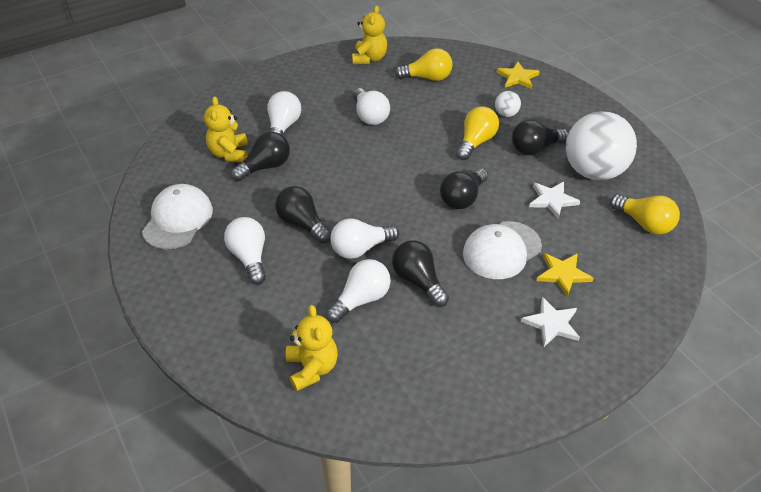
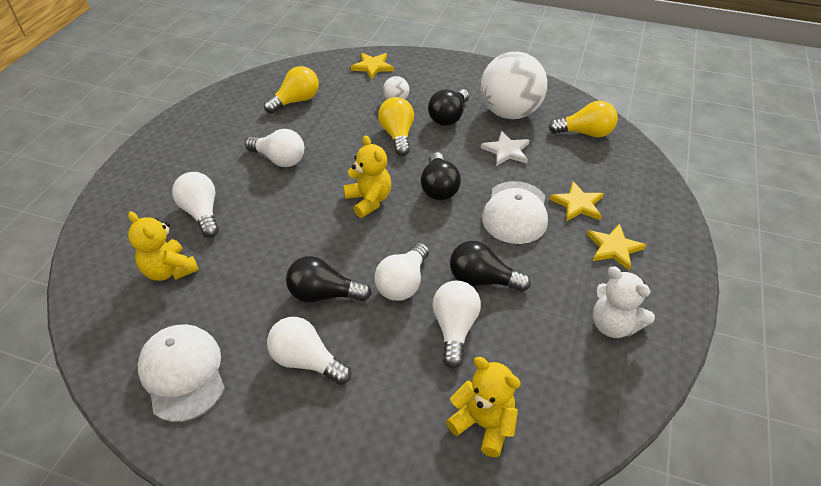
camera: 40 degrees left, 0 degrees up
(265, 167) = (225, 262): black light bulb -> none
(369, 58) = (222, 108): yellow teddy bear -> yellow teddy bear (369, 201)
(479, 374) = (613, 325): none -> white teddy bear
(552, 324) = (614, 248): white star -> yellow star

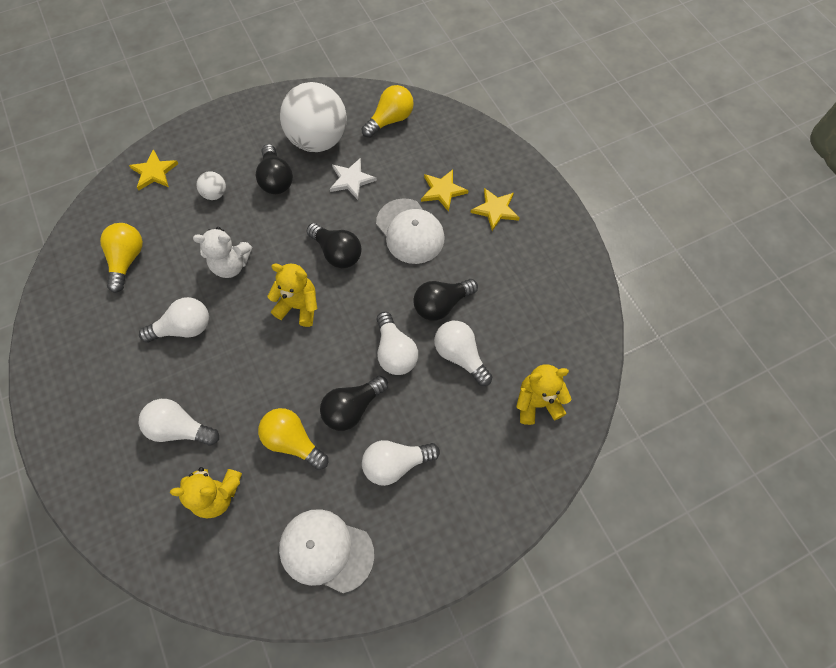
camera: 45 degrees left, 20 degrees up
(397, 135) = (255, 228): yellow light bulb -> yellow light bulb (293, 441)
(613, 325) = (544, 270): white teddy bear -> white teddy bear (231, 265)

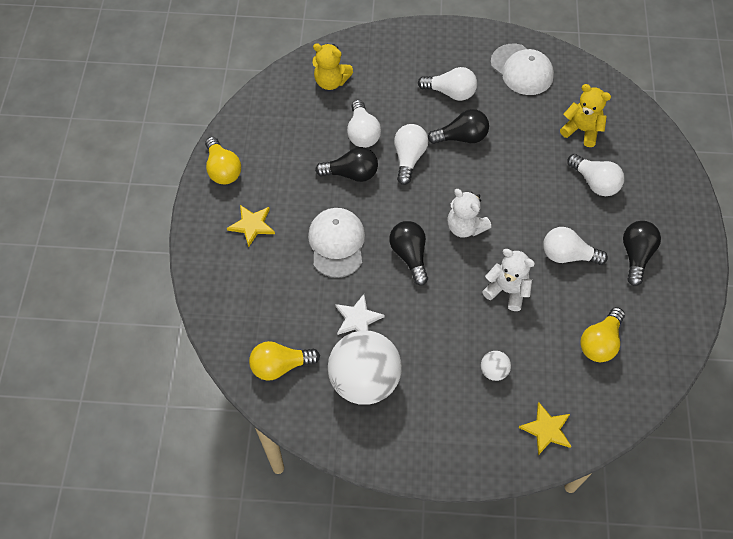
camera: 150 degrees left, 5 degrees down
(276, 179) = (428, 357): black light bulb -> black light bulb (636, 255)
(293, 441) = (515, 137): yellow light bulb -> yellow light bulb (223, 169)
(299, 306) = (465, 227): yellow teddy bear -> white teddy bear
(442, 191) = (283, 265): yellow star -> none

